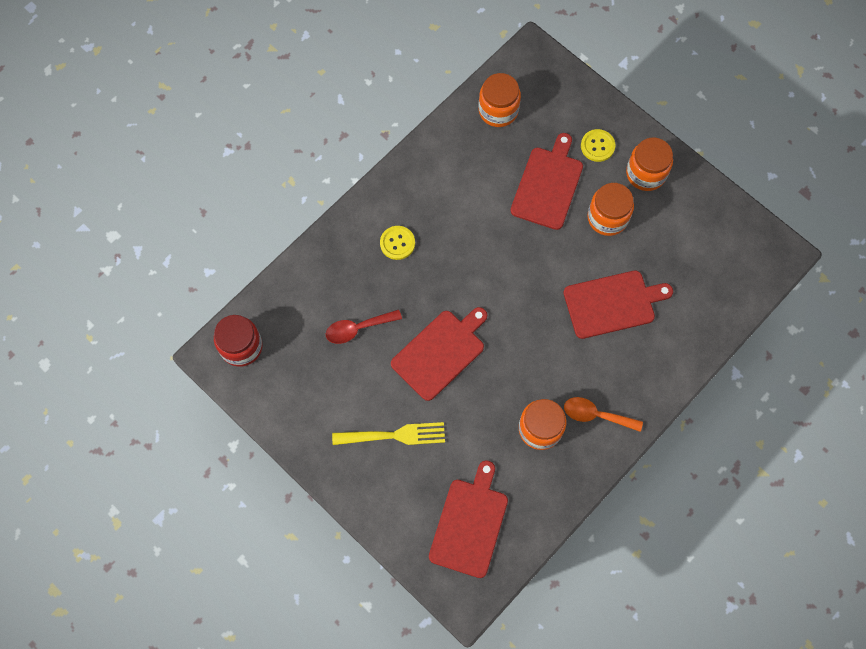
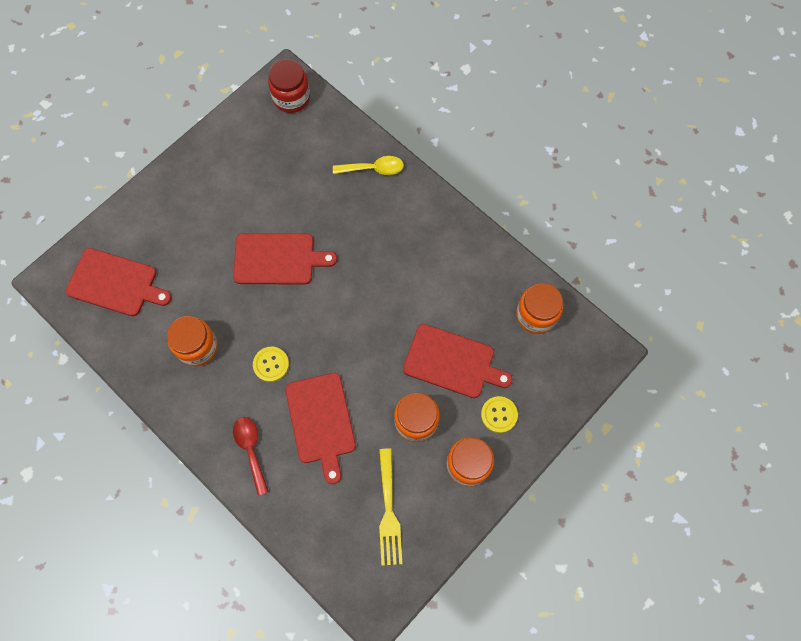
camera: 90 degrees right, 0 degrees up
(335, 258) = (373, 169): none -> yellow spoon
(358, 328) = (304, 189): red spoon -> red spoon (251, 450)
(393, 436) = (201, 219): yellow fork -> yellow fork (388, 510)
(397, 243) = (388, 221): yellow button -> yellow button (271, 364)
(440, 352) = (277, 259): red cutting board -> red cutting board turned 45 degrees counterclockwise
(596, 415) = (206, 400): orange spoon -> none

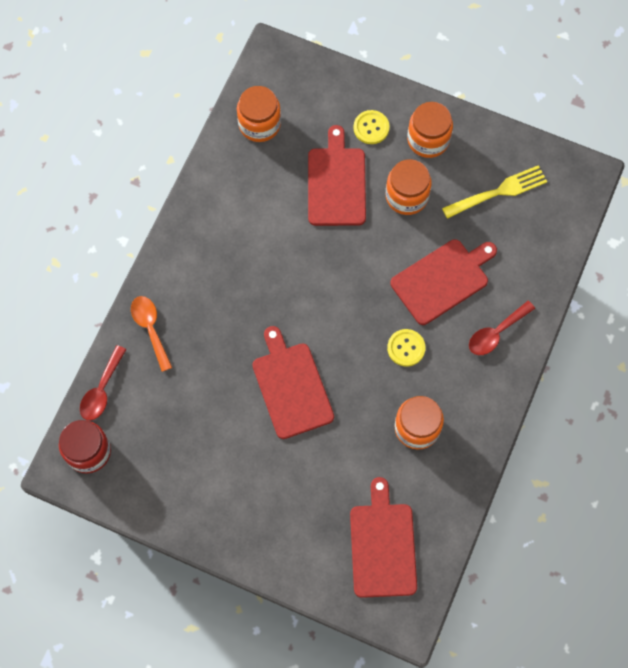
camera: 110 degrees left, 0 degrees up
(337, 120) = (102, 389): none -> red spoon
(373, 169) = (150, 329): yellow spoon -> orange spoon

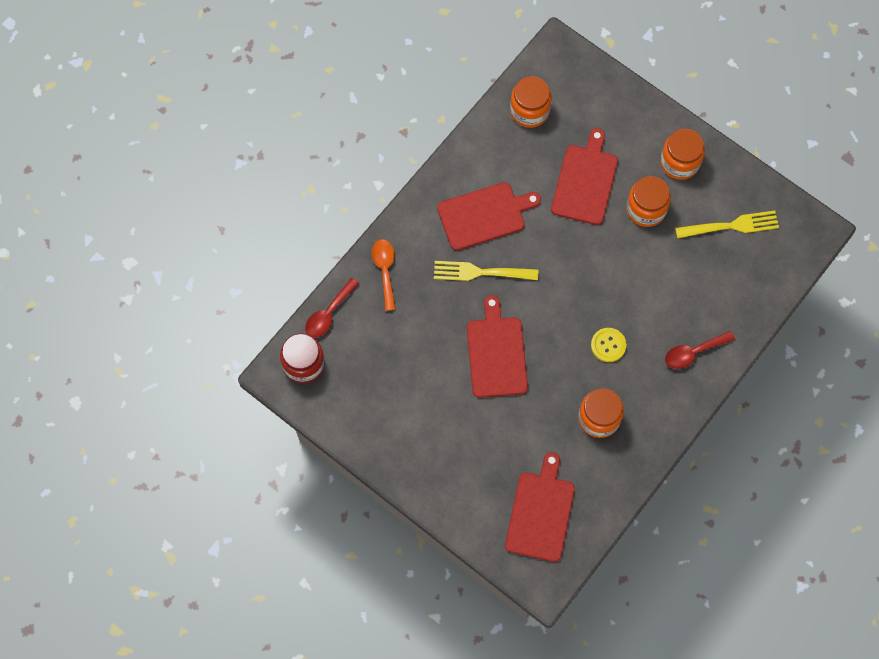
camera: 15 degrees right, 0 degrees up
(253, 304) = (481, 272): none -> yellow fork
(371, 128) = (630, 139): yellow button -> none
(442, 280) = (657, 292): red cutting board -> red cutting board (484, 215)

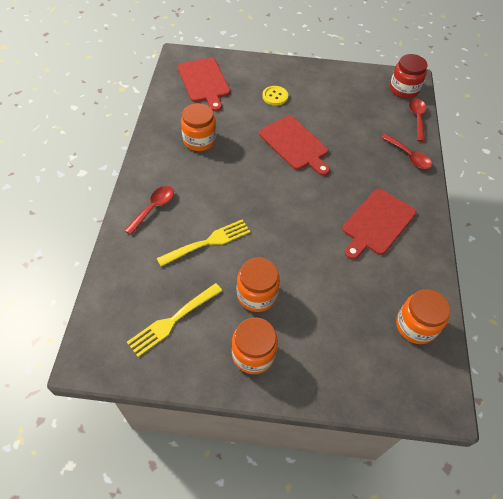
camera: 145 degrees right, 15 degrees down
(385, 271) = (408, 156): orange spoon -> red spoon
(481, 272) = (346, 186): yellow fork -> yellow fork (207, 243)
(585, 181) = (323, 290): red cutting board -> none
(608, 345) = (221, 183): yellow button -> yellow button (275, 96)

